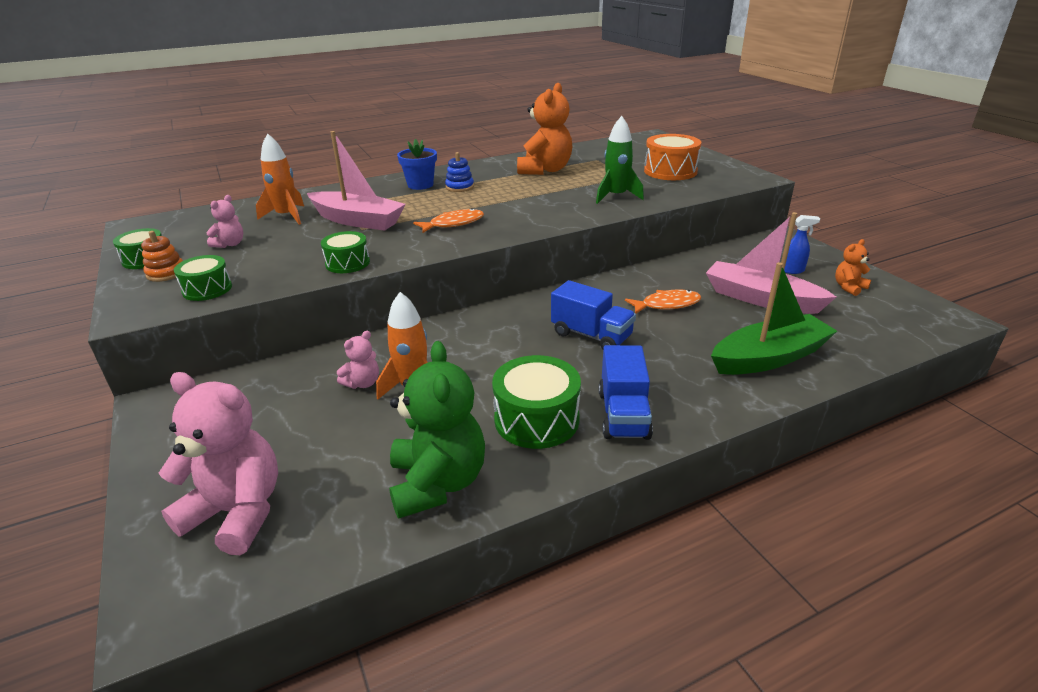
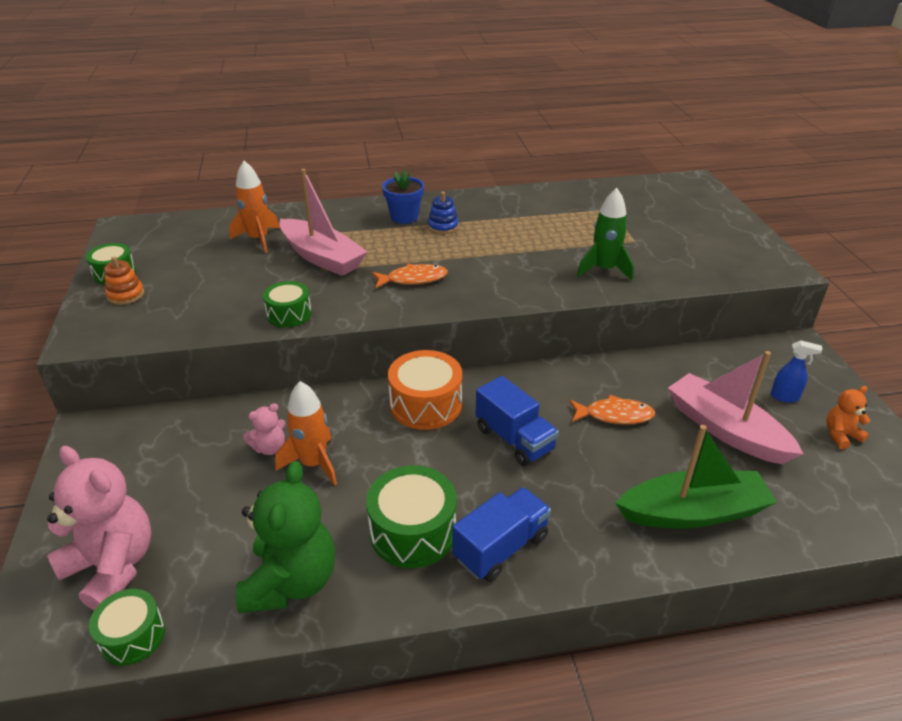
camera: 15 degrees right, 5 degrees up
(207, 289) = (153, 322): green drum -> green drum (132, 636)
(230, 244) = (193, 268): pink teddy bear -> none
(545, 170) = (545, 216): orange teddy bear -> none
(623, 415) = (501, 547): blue truck -> blue truck turned 150 degrees counterclockwise
(670, 171) = (686, 241): orange drum -> orange drum (426, 404)

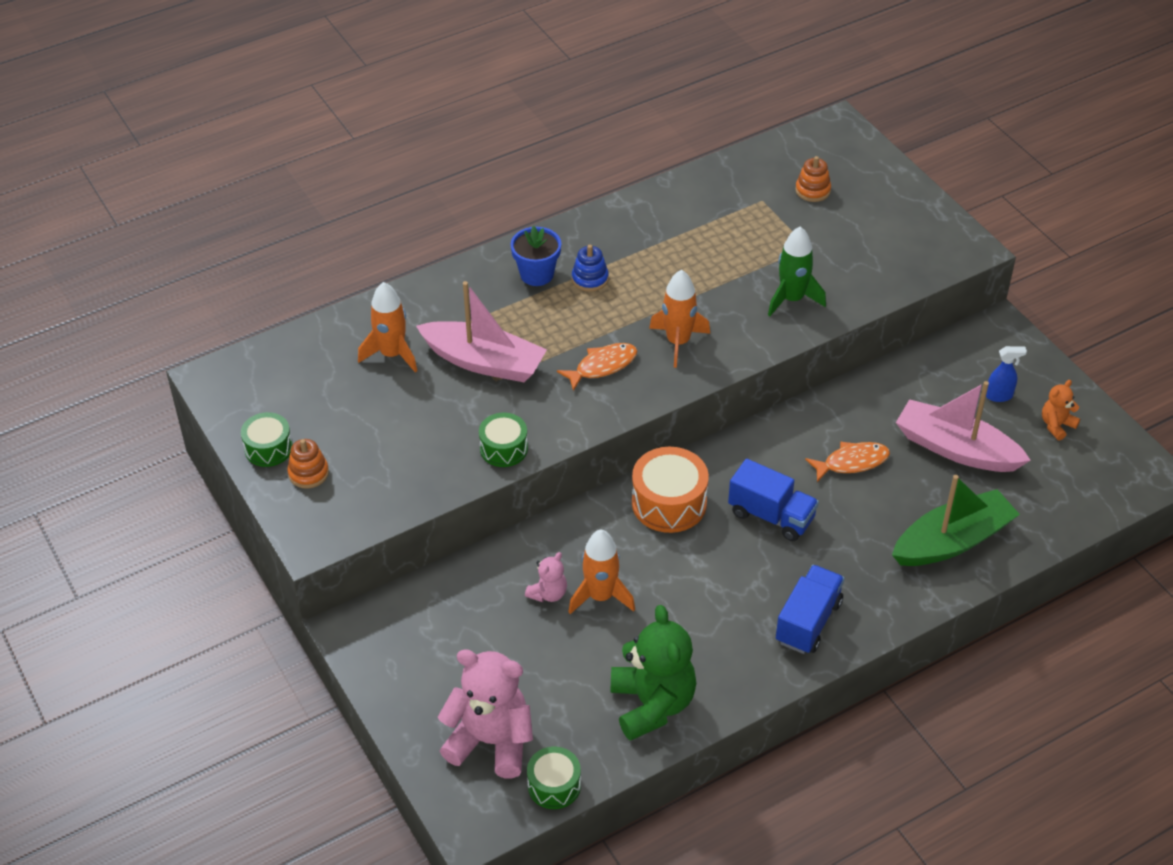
camera: 20 degrees left, 10 degrees up
(413, 531) = (728, 631): green drum -> none
(487, 277) = (678, 342): none -> orange rocket
(656, 210) = (812, 190): none -> orange stacking toy

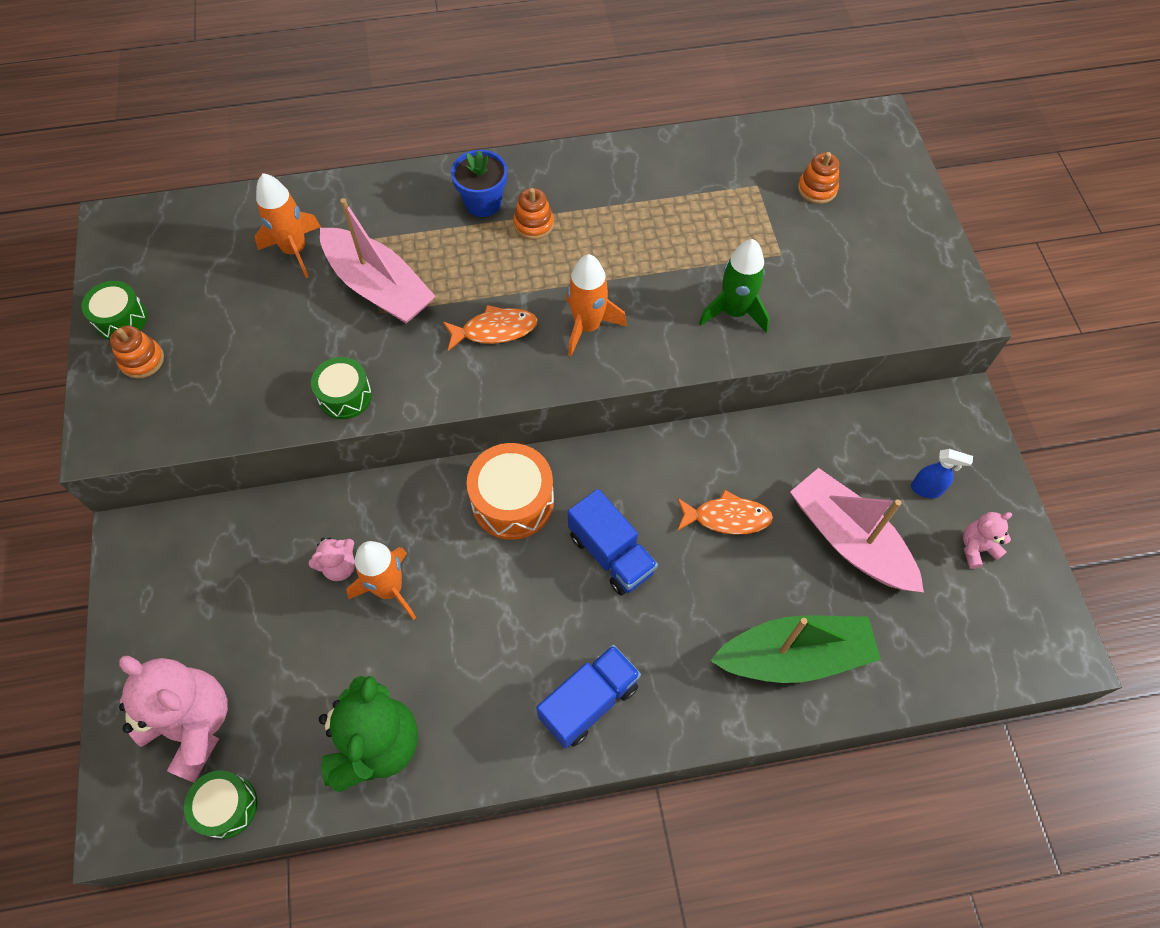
camera: 20 degrees right, 15 degrees up
(590, 279) = (533, 224): blue stacking toy -> orange stacking toy
(1056, 425) = (976, 548): orange teddy bear -> pink teddy bear

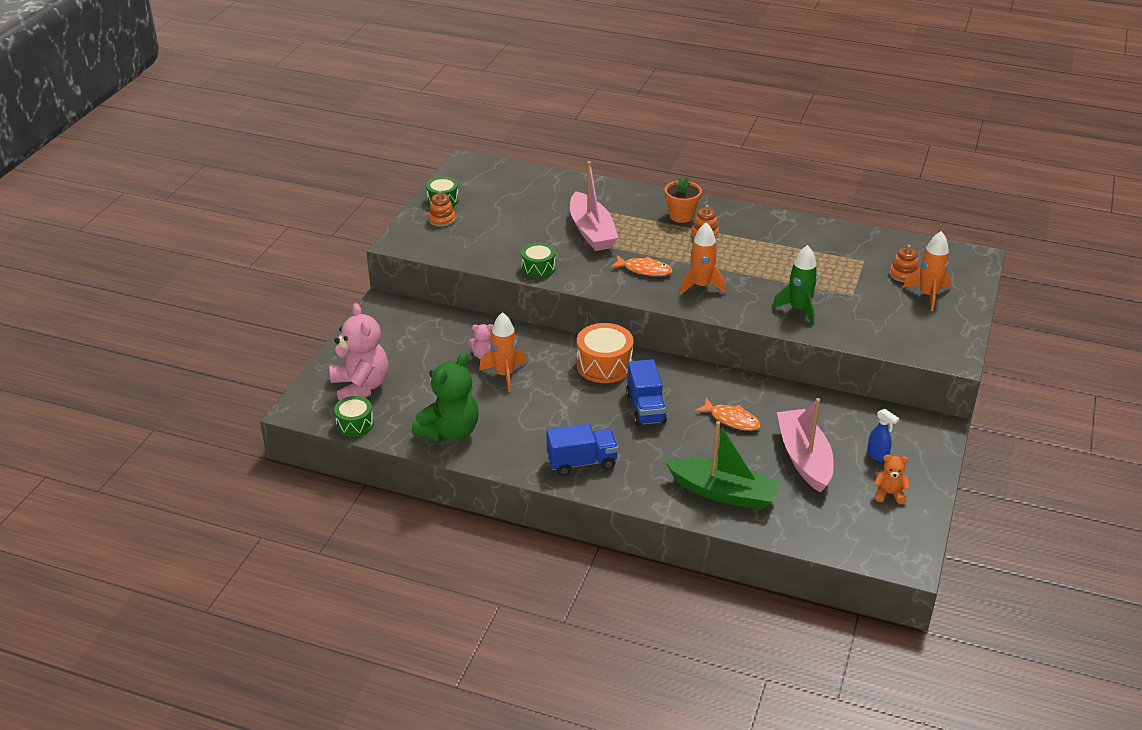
camera: 30 degrees right, 25 degrees down
(295, 250) = (556, 202): orange rocket -> orange rocket (928, 295)
(483, 203) = (681, 216): blue flower pot -> orange flower pot
(976, 548) = (889, 494): pink teddy bear -> orange teddy bear

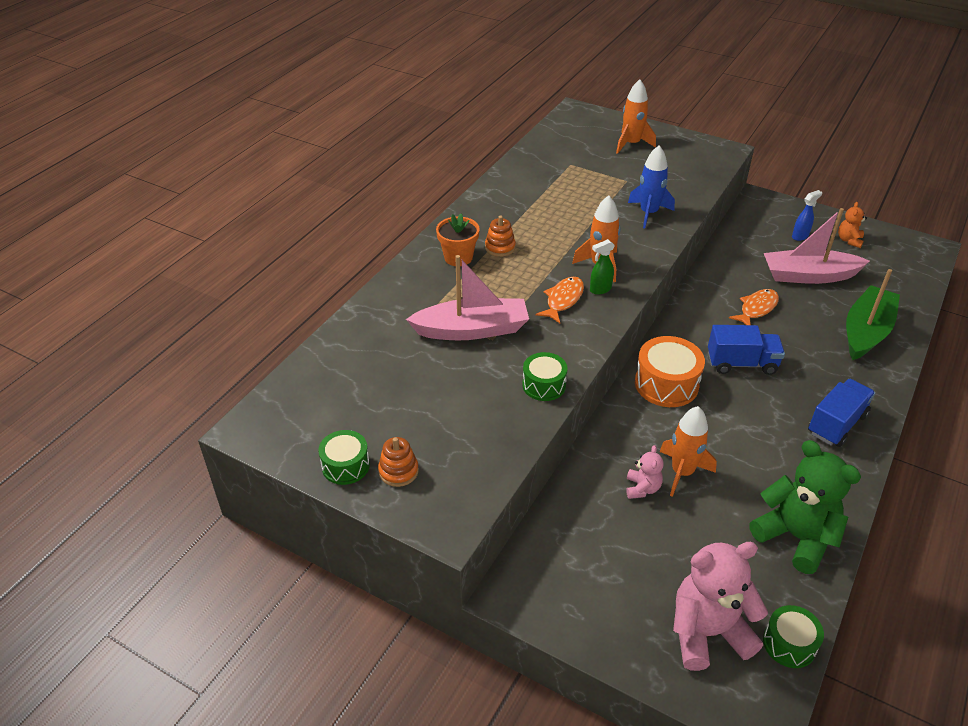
camera: 80 degrees left, 5 degrees up
(582, 462) = (836, 424): blue truck -> blue truck turned 45 degrees clockwise
(666, 287) = (600, 289): none -> green spray bottle
(799, 310) = (648, 213): green rocket -> blue rocket
(903, 274) = (597, 149): orange stacking toy -> none

